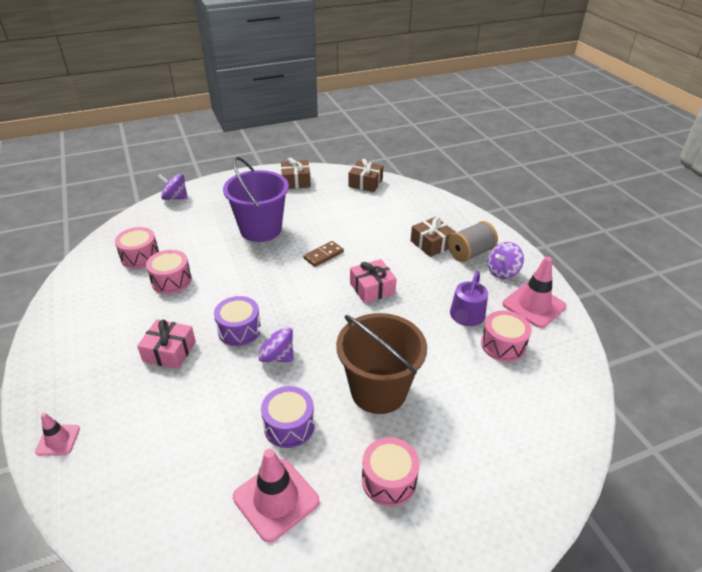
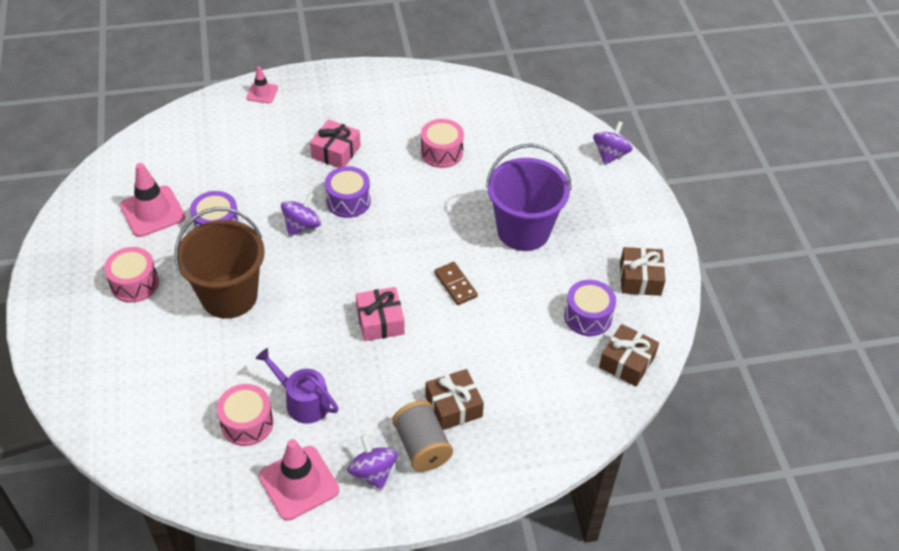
camera: 100 degrees right, 10 degrees up
(140, 256) = (490, 128): pink drum -> none
(334, 198) = (588, 316): none -> purple drum

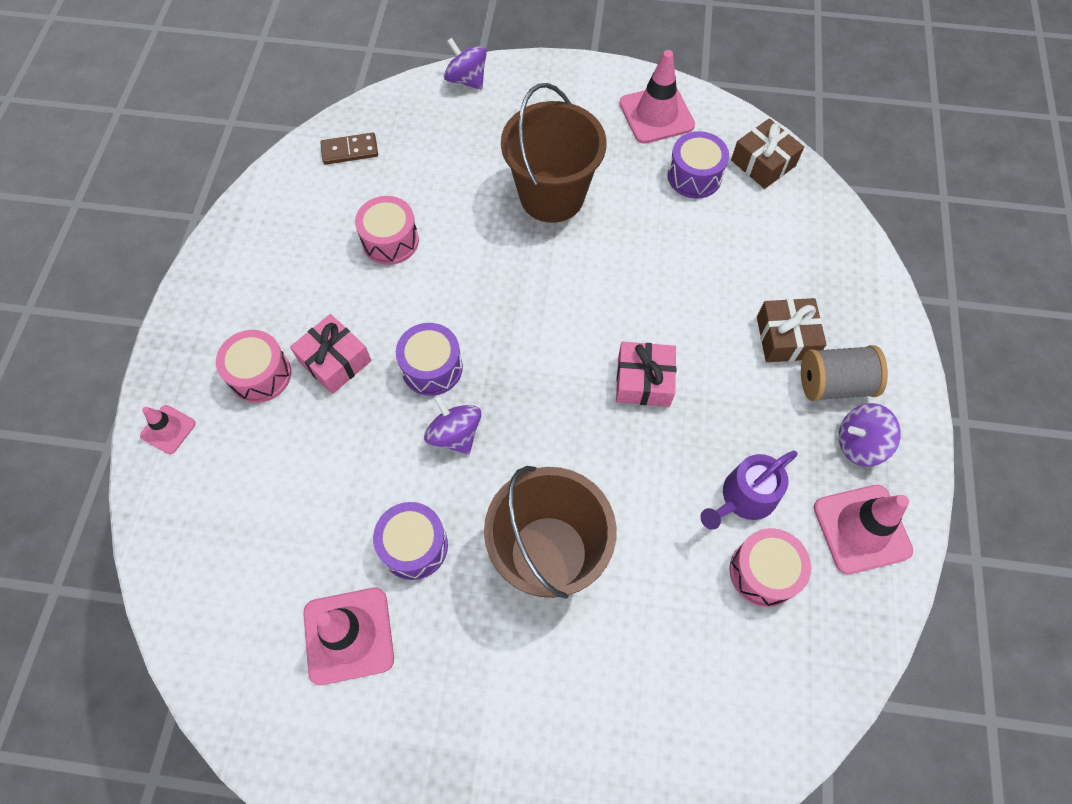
camera: 70 degrees left, 15 degrees up
(134, 283) = (484, 685): pink drum -> pink drum (260, 375)
(455, 285) = (611, 286): brown domino -> brown domino (350, 150)
(523, 231) = (552, 196): purple bucket -> brown bucket
(640, 278) = (656, 114): brown gift -> pink traffic cone

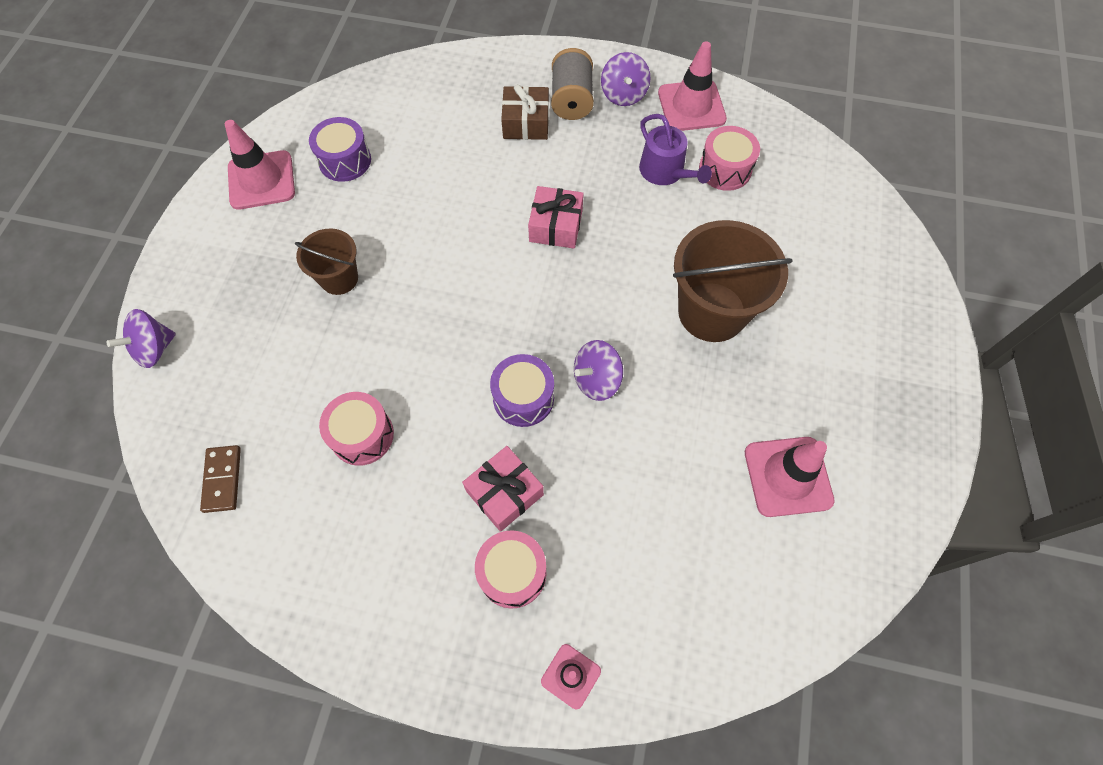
camera: 85 degrees left, 0 degrees up
(414, 546) = (705, 419): purple drum -> none
(552, 196) = (339, 278): brown bucket -> brown bucket, size x0.56
(763, 163) = (343, 109): brown gift -> none

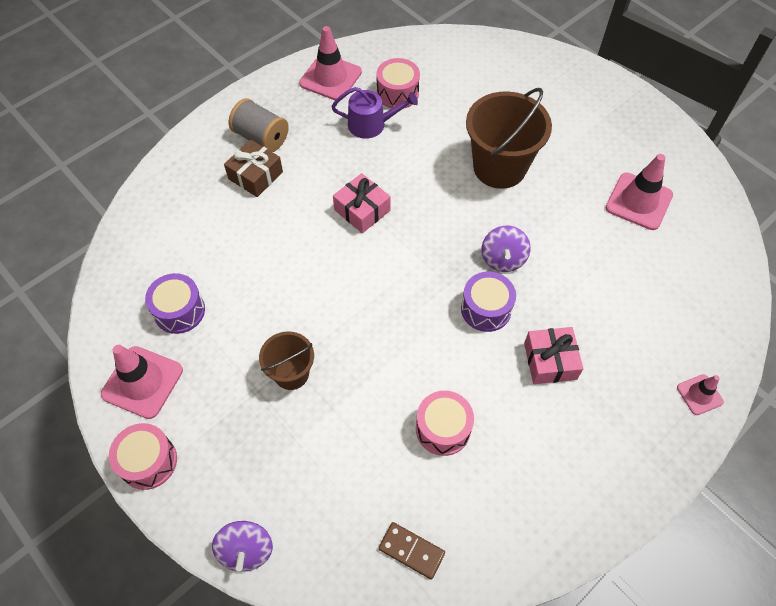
camera: 55 degrees left, 5 degrees down
(512, 573) = (611, 389): pink drum -> pink drum (148, 461)
(623, 94) = (285, 106): purple spinning top -> none

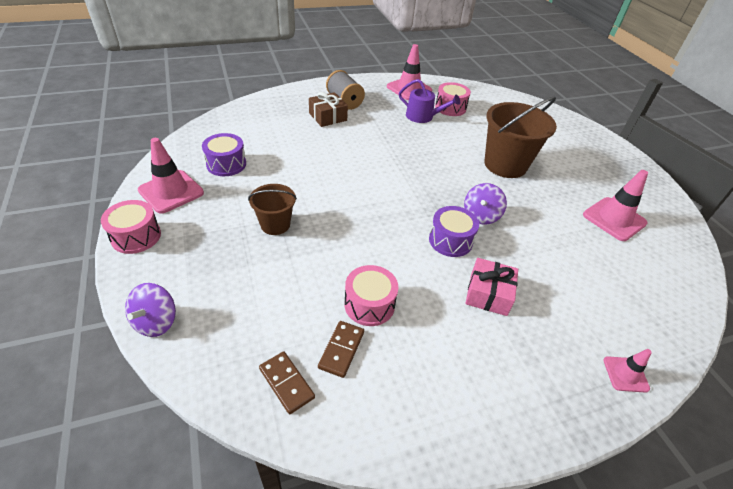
camera: 20 degrees right, 15 degrees down
(362, 210) = (388, 155): pink gift -> none
(442, 492) = (341, 350): none -> brown domino

